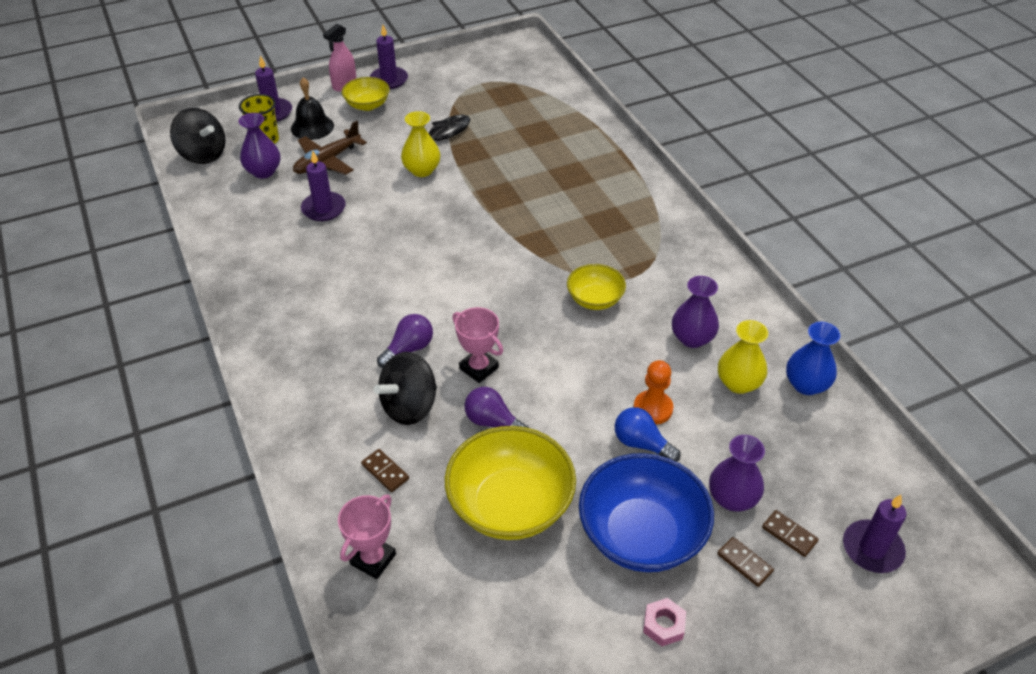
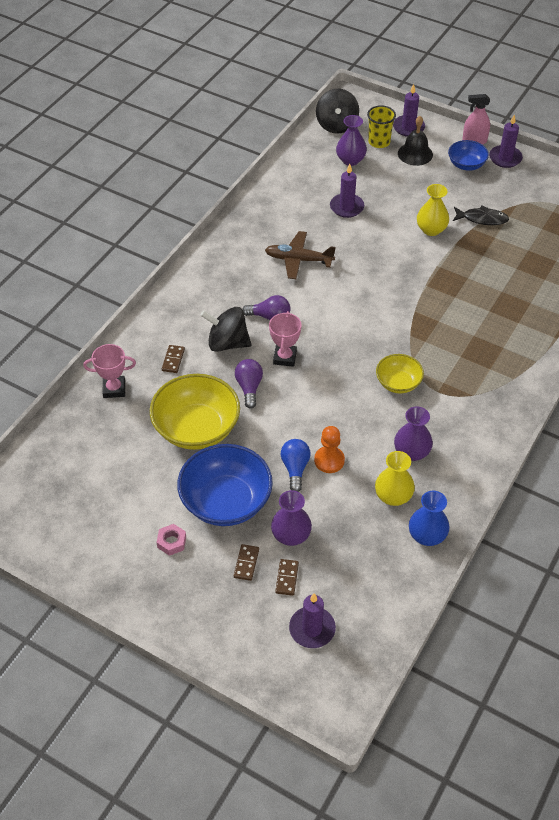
camera: 55 degrees right, 5 degrees up
(327, 161) = (391, 181): brown plane -> brown plane (298, 260)
(367, 105) = (466, 164): yellow bowl -> blue bowl

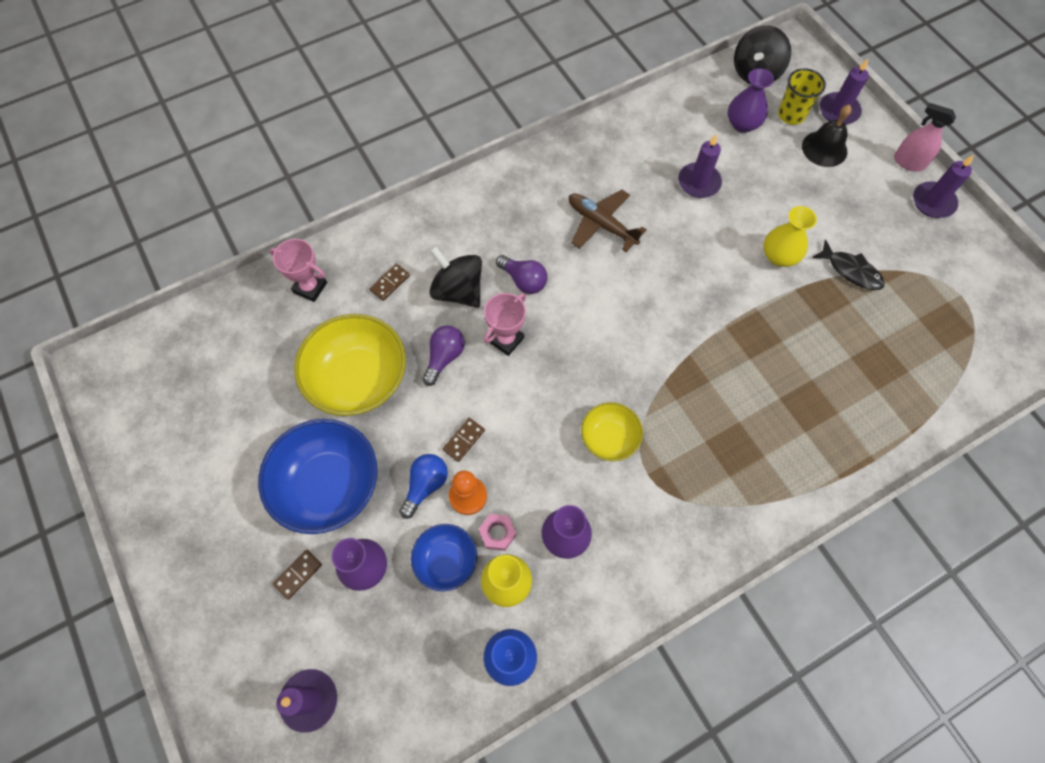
camera: 30 degrees right, 15 degrees up
(171, 542) = (243, 503): pink nut -> pink nut (497, 533)
(287, 578) = (326, 619): brown domino -> brown domino (464, 440)
(466, 164) = (878, 189): blue bowl -> blue bowl (446, 560)

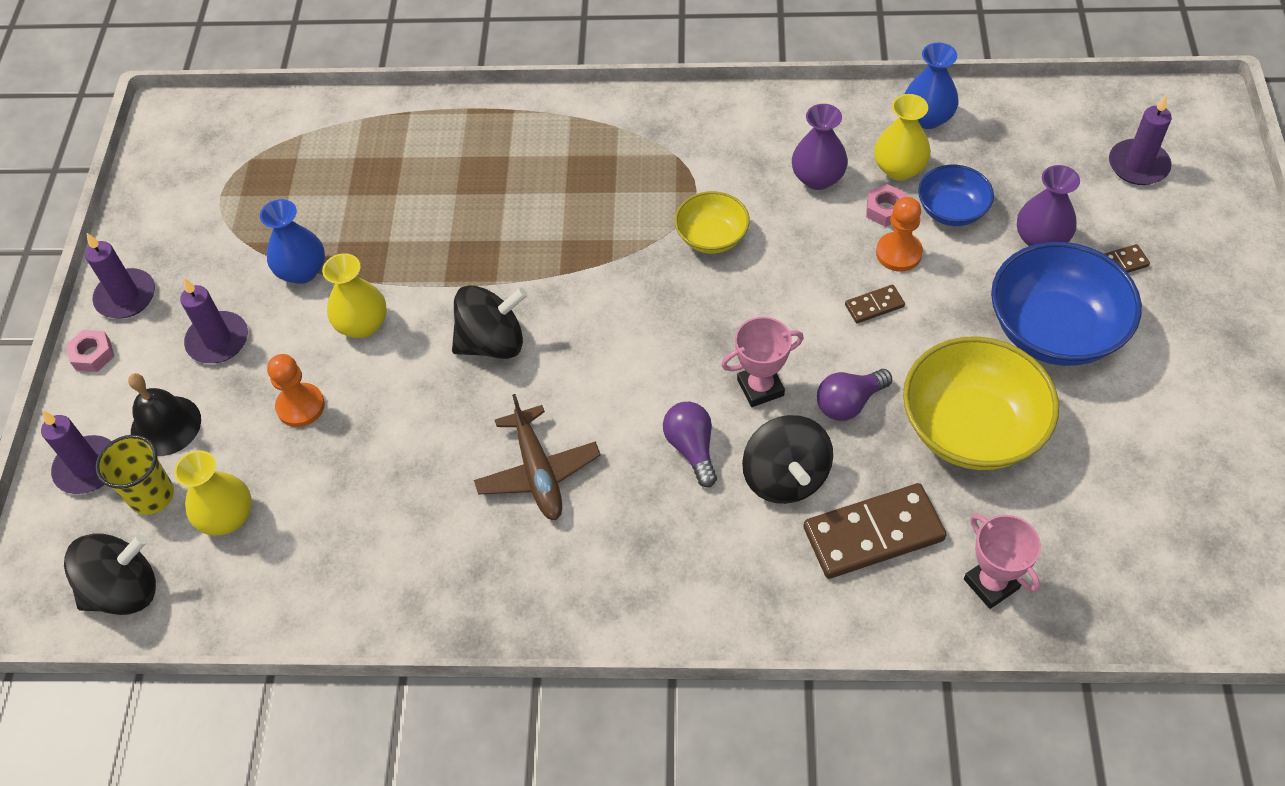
camera: 145 degrees left, 10 degrees down
(390, 283) = (873, 533): brown domino -> brown domino, size x2.13
(425, 485) = (941, 282): blue light bulb -> none
(691, 285) = (492, 342): none -> black spinning top
(699, 182) = (365, 464): purple candle -> purple candle (218, 340)
(742, 124) = (227, 517): purple vase -> yellow vase
(764, 193) = (300, 406): none -> orange pawn
(851, 271) = (302, 271): black fish -> blue vase
(908, 162) = (93, 355): pink spray bottle -> pink nut

